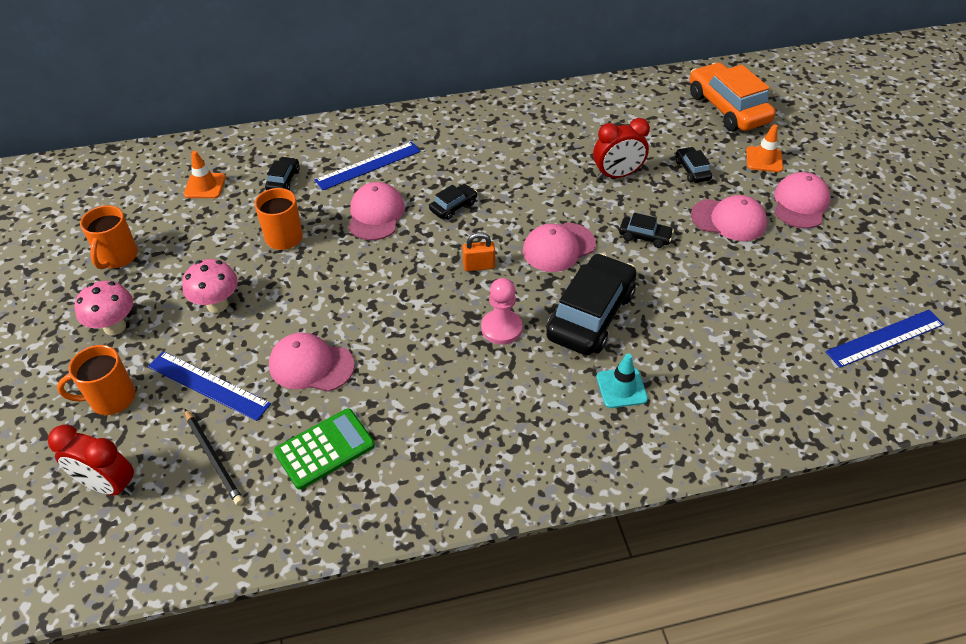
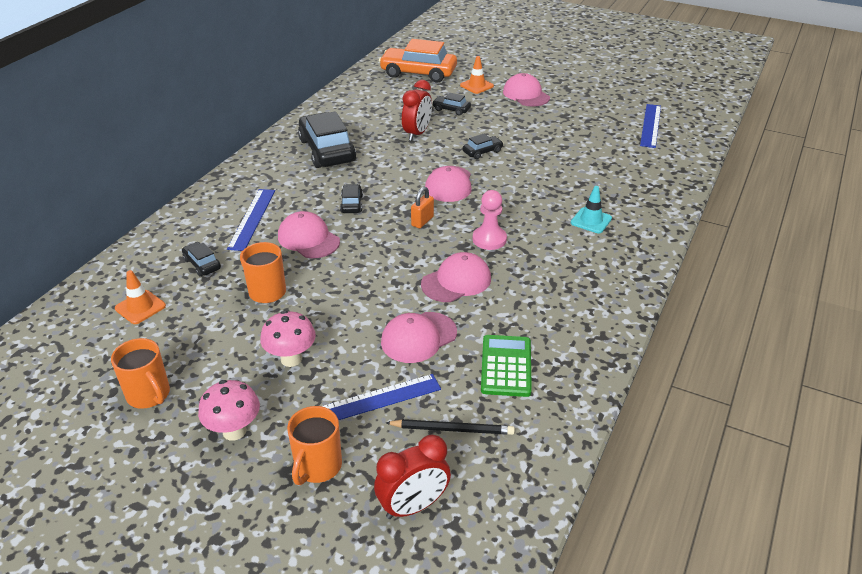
camera: 50 degrees left, 10 degrees down
(590, 315) = (520, 202): black car -> black car (327, 150)
(728, 220) = (507, 120): pink cap -> pink cap (456, 281)

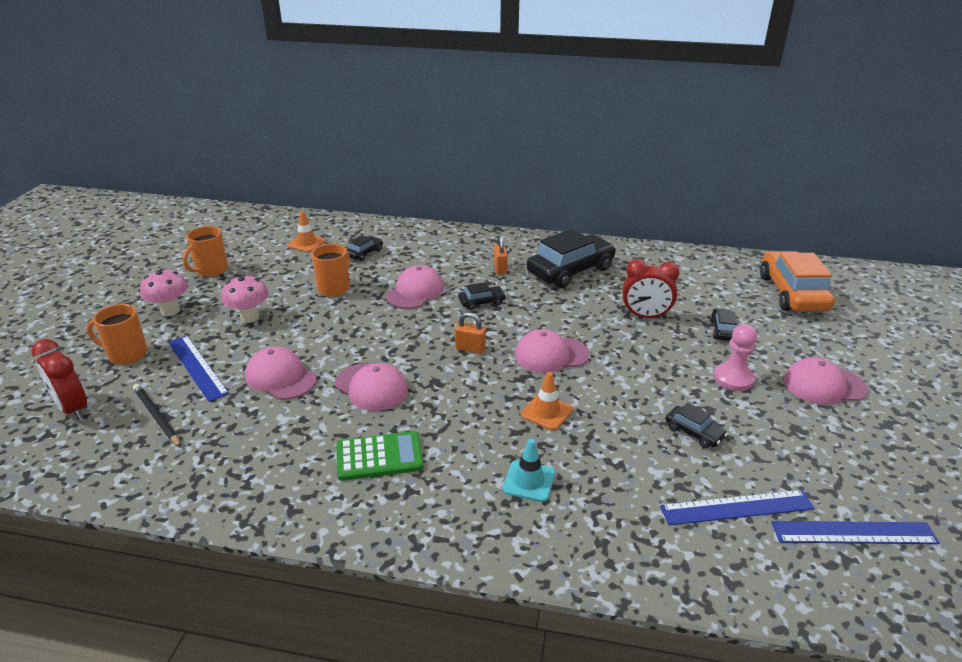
camera: 75 degrees right, 5 degrees down
(252, 219) = (435, 259): blue ruler -> blue ruler (737, 507)
(298, 185) = (500, 269): none -> orange padlock
(452, 429) = (156, 417): black pencil -> black pencil turned 150 degrees clockwise
(476, 86) = (805, 340): orange traffic cone -> orange traffic cone (546, 412)
(482, 152) = (639, 368): black car -> black car (694, 432)
(489, 239) = (454, 399): pink pawn -> pink pawn (733, 378)
(506, 366) = (240, 439): green calculator -> green calculator (379, 457)
(526, 95) = (824, 385): pink cap -> pink cap turned 135 degrees counterclockwise

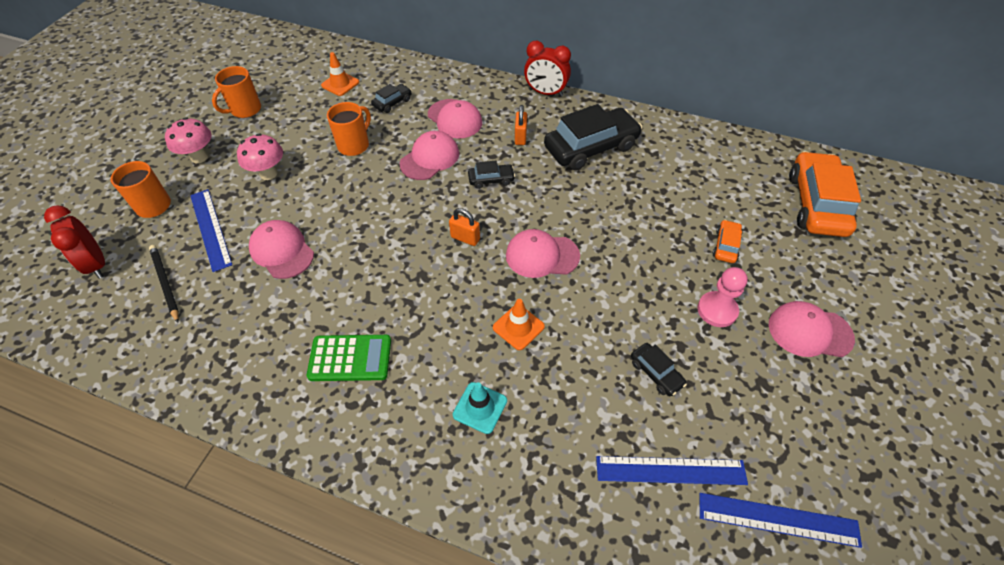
camera: 10 degrees right, 20 degrees up
(371, 387) = (361, 274): pink cap -> pink cap (455, 119)
(645, 316) = (650, 217): red clock -> red clock (545, 93)
(723, 330) = (725, 246): black car -> orange car

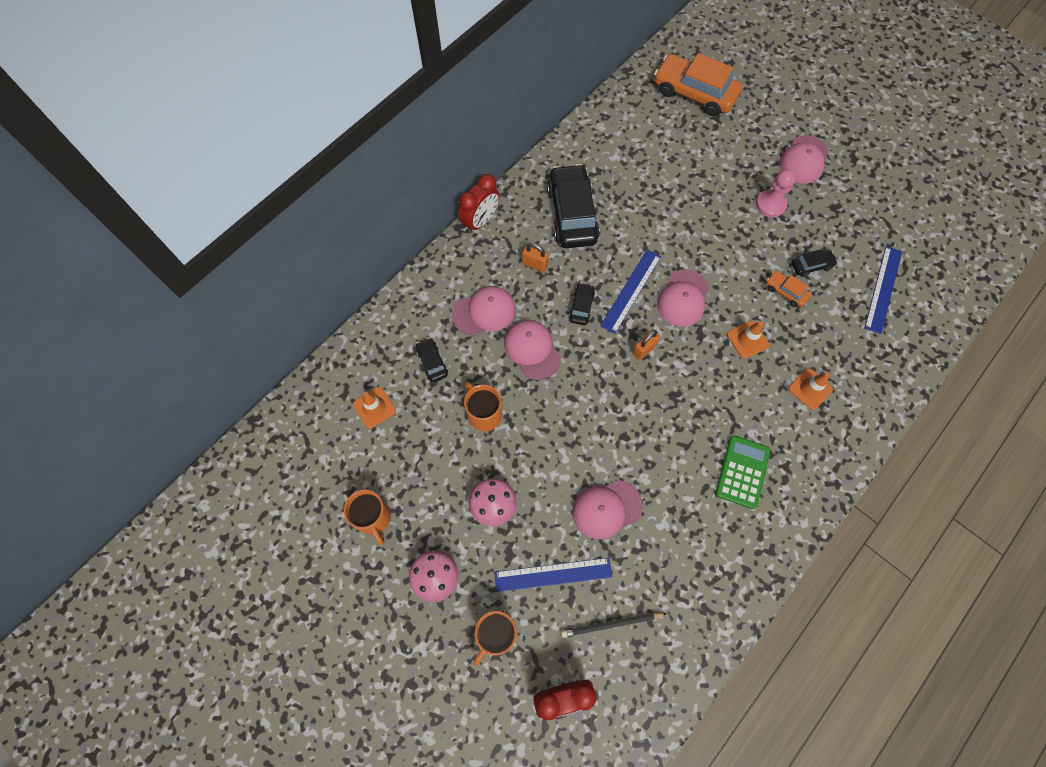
camera: 70 degrees left, 15 degrees up
(480, 408) = (810, 389): turquoise traffic cone -> orange traffic cone
(725, 246) = (715, 170): orange car -> orange car (785, 292)
(778, 519) = (925, 246): blue ruler -> blue ruler (631, 291)

